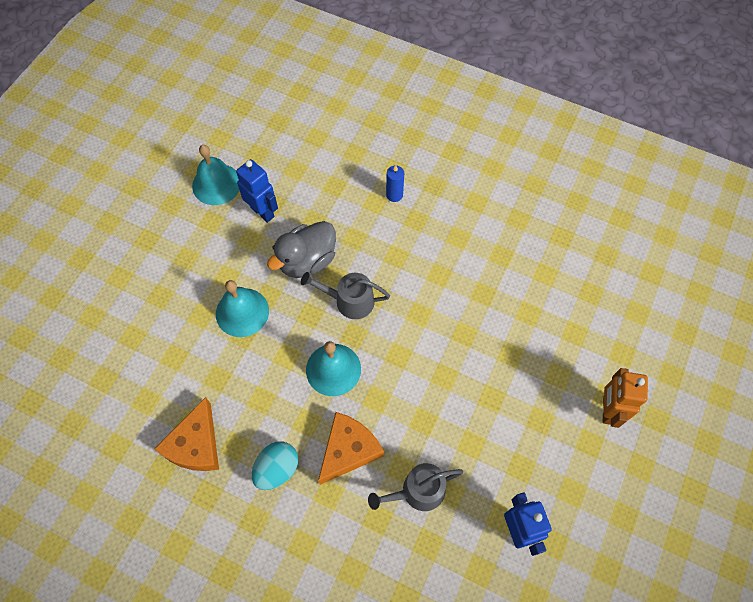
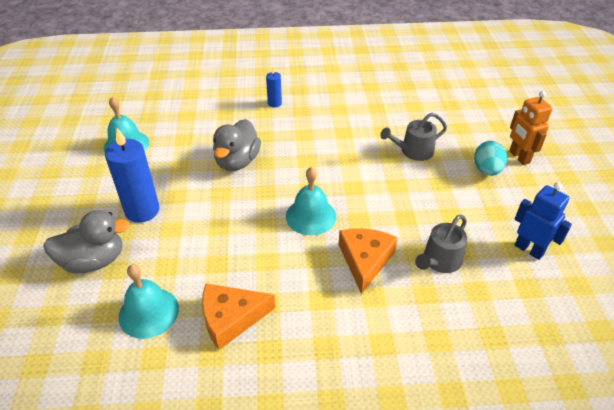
camera: 30 degrees left, 20 degrees down
(120, 317) = (94, 261): none -> grey duck
(188, 279) = (142, 210): none -> blue candle
(195, 444) = (231, 318): orange cheese -> orange cheese turned 90 degrees clockwise
(242, 312) = (206, 212): turquoise bell -> turquoise bell (148, 312)
(262, 212) = (178, 147): blue robot -> none
(277, 469) = (317, 301): turquoise egg -> turquoise egg (486, 170)
(349, 301) = (290, 171): grey watering can -> grey watering can (413, 151)

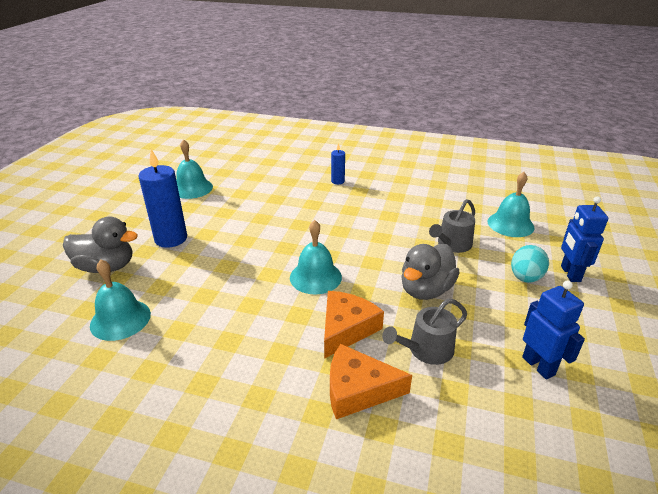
camera: 20 degrees right, 10 degrees down
(231, 318) = (186, 345): orange cheese -> orange cheese (358, 390)
(237, 161) = (276, 219): grey duck -> grey duck (426, 290)
(413, 151) = (452, 244): grey watering can -> grey watering can turned 45 degrees counterclockwise
(452, 118) = (510, 224): none -> turquoise bell
(519, 157) = (570, 274): orange robot -> blue robot

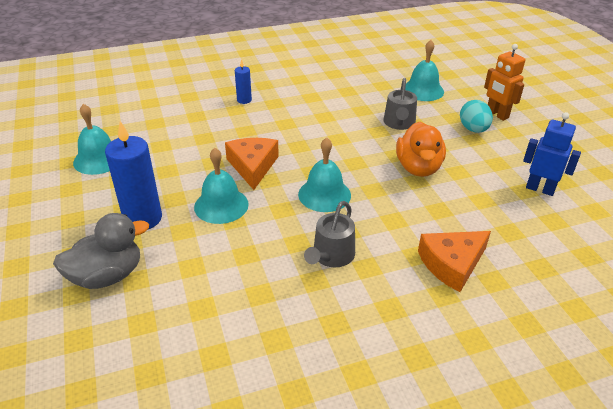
camera: 35 degrees left, 5 degrees up
(120, 319) = (191, 314): turquoise bell -> turquoise bell (221, 205)
(346, 328) = (395, 224): orange cheese -> orange cheese (252, 166)
(426, 290) = (418, 168): grey duck -> orange duck
(426, 350) = (465, 212): grey watering can -> grey watering can (331, 256)
(570, 274) = (497, 114): blue robot -> orange robot

